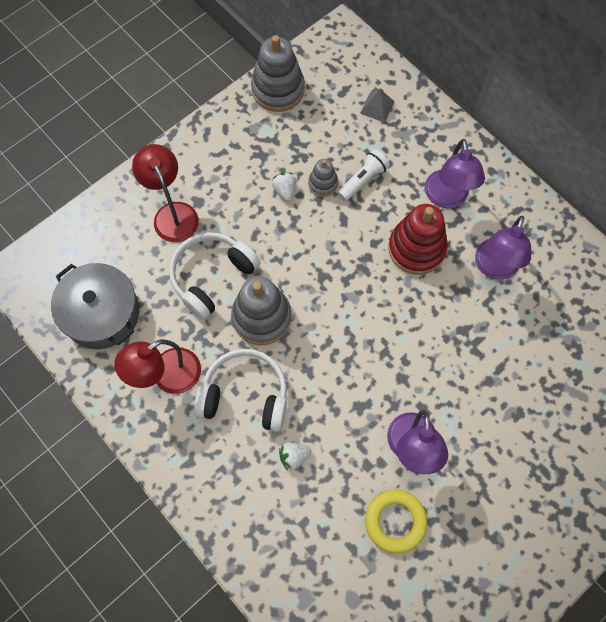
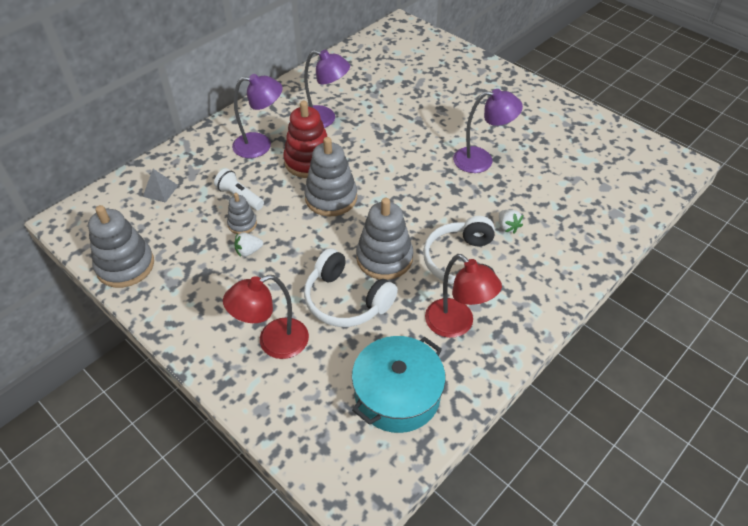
camera: 95 degrees left, 20 degrees down
(101, 313) = (397, 394): grey pot -> turquoise pot
(355, 269) = (331, 198): none -> grey stacking toy
(395, 521) = (539, 167): yellow ring -> none

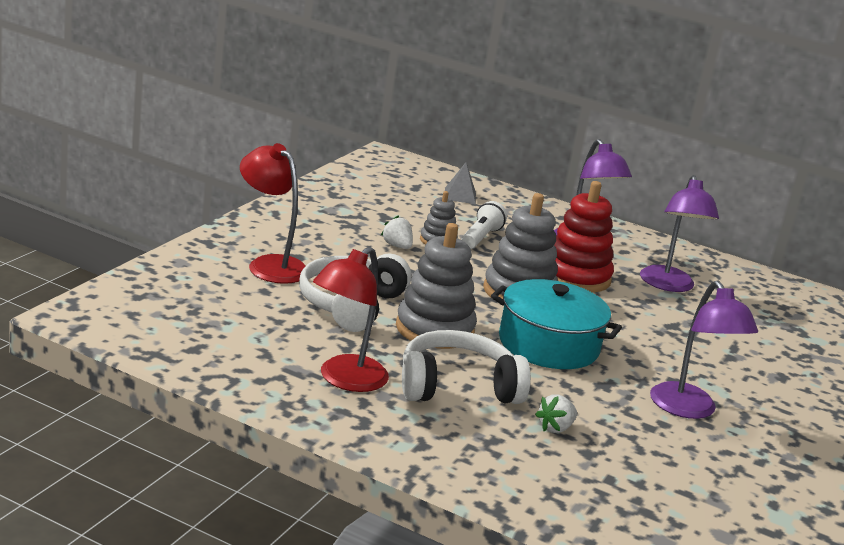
camera: 70 degrees right, 25 degrees down
(125, 266) = (341, 187): grey stacking toy -> none
(397, 394) = (221, 338): turquoise pot -> turquoise pot (548, 345)

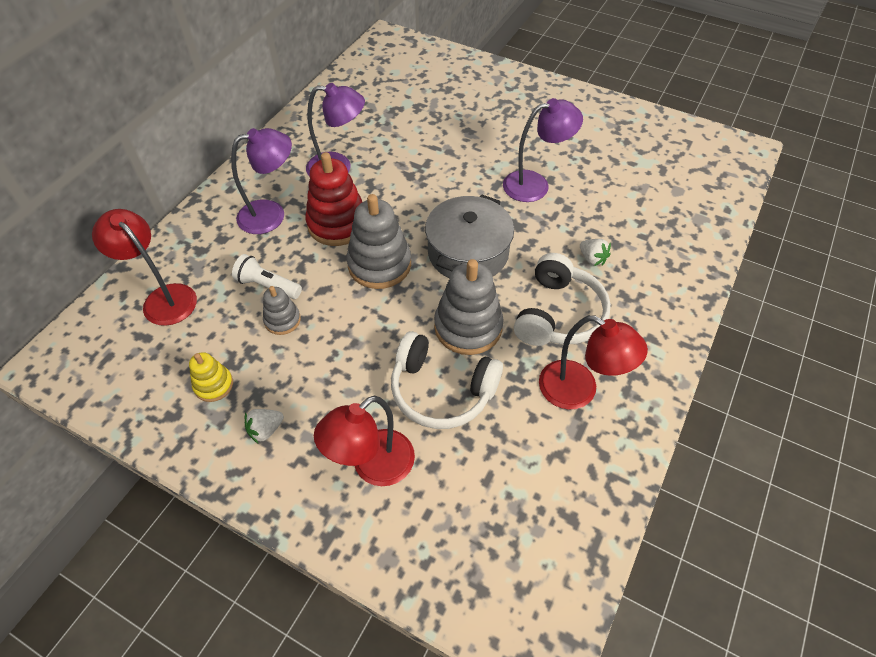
camera: 85 degrees left, 30 degrees up
(363, 210) = (213, 385): none -> yellow stacking toy
(397, 246) = (302, 354): white strawberry -> white strawberry (266, 430)
(457, 387) = (558, 314): white headphones -> white headphones turned 150 degrees counterclockwise
(460, 196) = (163, 298): grey pyramid -> red lamp
(548, 345) = (468, 252): turquoise pot -> grey pot

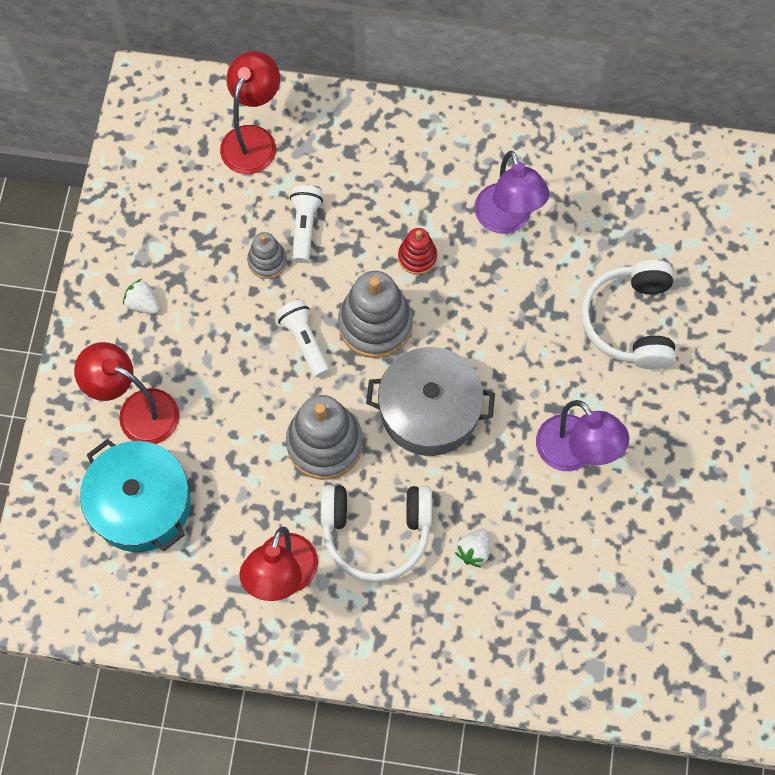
camera: 70 degrees right, 15 degrees up
(213, 385) = (173, 236): yellow stacking toy -> none
(271, 214) = (404, 183): purple lamp -> none
(337, 224) = (417, 257): red stacking toy -> red stacking toy, size x0.54
(370, 315) = (304, 341): none -> white flashlight
(442, 390) = (238, 443): white headphones -> white headphones (630, 322)
(470, 491) = (141, 504): none -> turquoise pot

